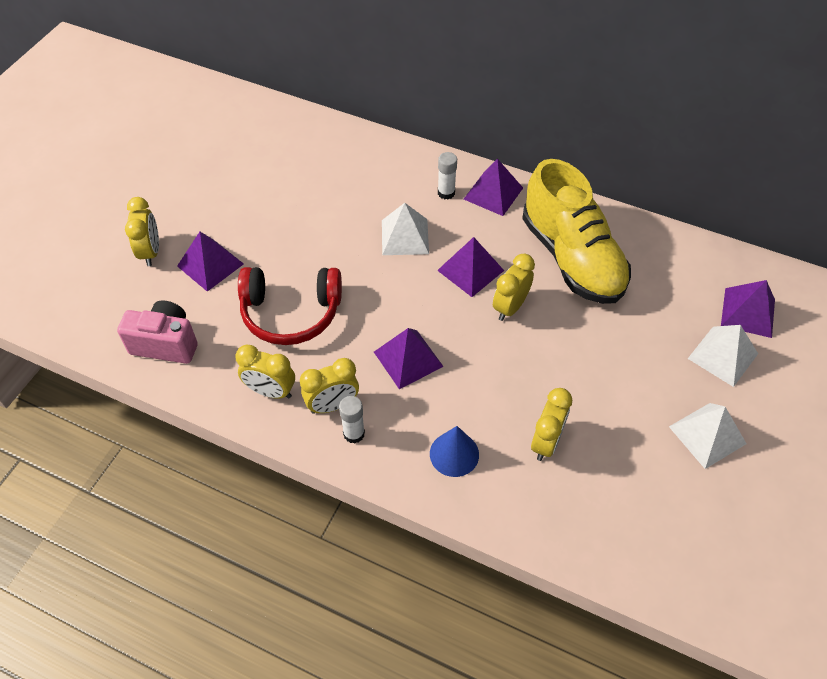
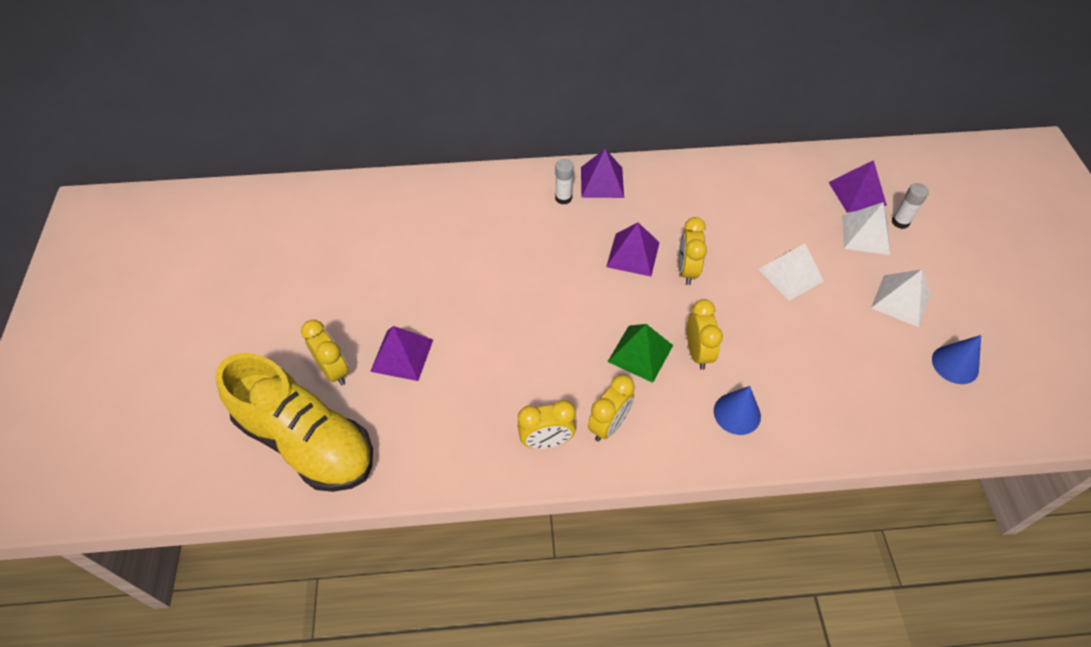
camera: 30 degrees left, 0 degrees up
(166, 344) = (416, 448): pink camera -> none
(291, 313) = (511, 363): red headphones -> none
(354, 433) = (645, 440): white glue stick -> white glue stick (900, 222)
(405, 236) = (557, 250): white pyramid -> white pyramid (790, 275)
(408, 359) = (640, 353): purple pyramid -> green pyramid
(546, 442) = (796, 366): yellow clock -> yellow clock (698, 352)
(571, 258) = (702, 208): yellow shoe -> yellow shoe (307, 441)
(714, 522) = (955, 364): none -> blue cone

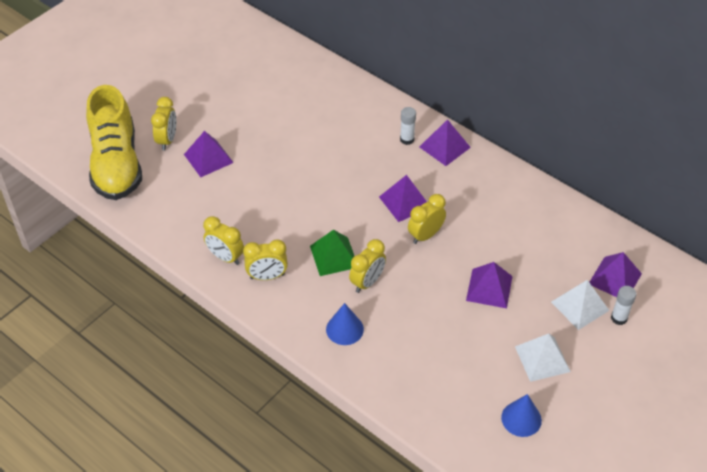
camera: 45 degrees right, 5 degrees down
(790, 275) = (489, 288): white pyramid -> purple pyramid

